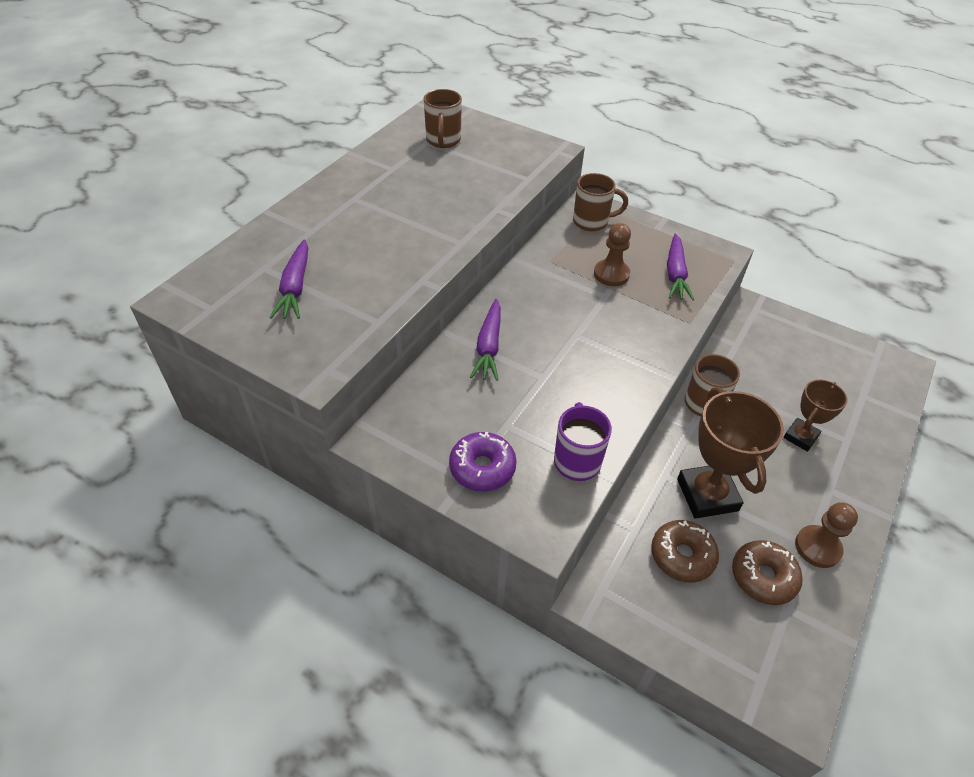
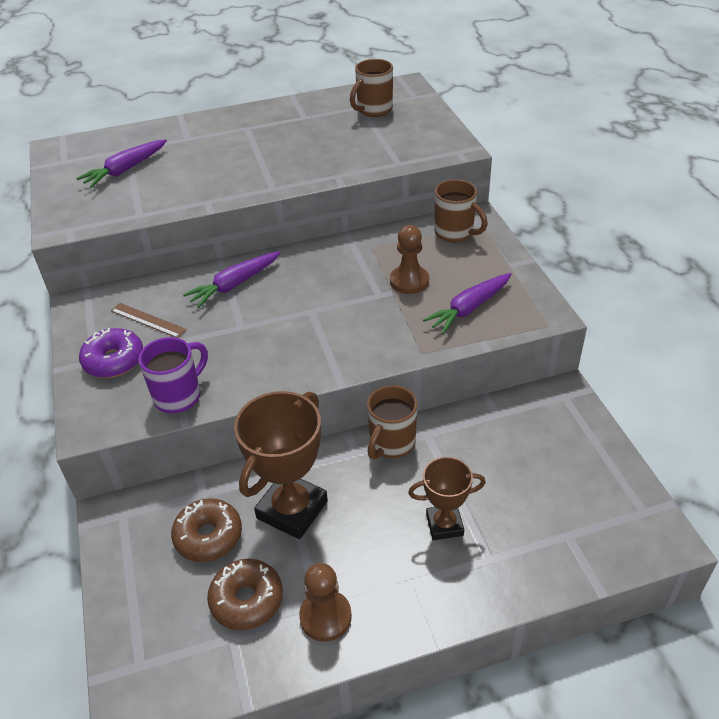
camera: 45 degrees right, 5 degrees down
(460, 417) = (148, 320): none -> brown ruler

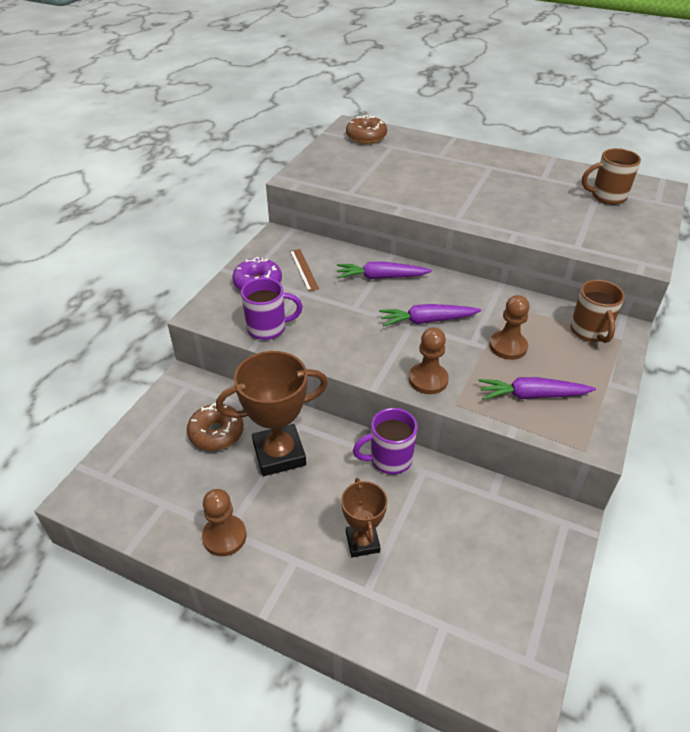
camera: 40 degrees right, 0 degrees up
(125, 170) = (375, 159): purple carrot -> purple carrot (427, 321)
(247, 600) = (195, 488): brown donut -> brown donut (366, 137)
(378, 348) = (428, 380): none -> brown pawn
(391, 443) = (389, 459): brown mug -> purple mug
(444, 525) = (362, 542): brown trophy -> brown trophy turned 45 degrees clockwise

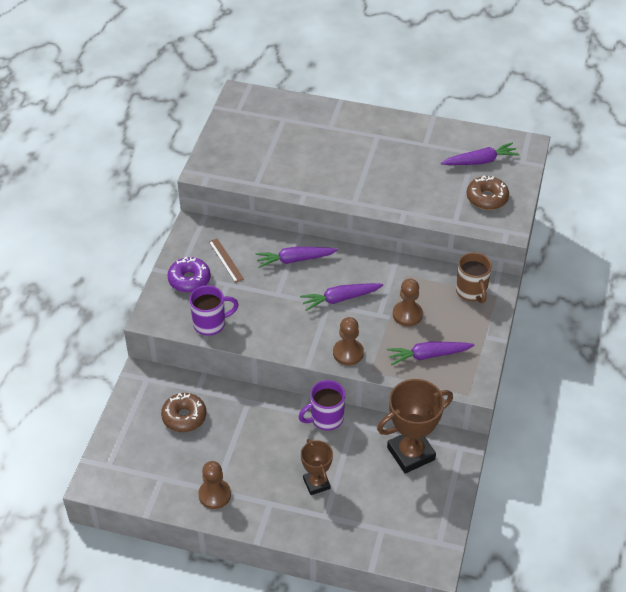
camera: 10 degrees left, 5 degrees up
(279, 454) = (239, 427): brown trophy -> brown trophy (411, 453)
(366, 137) = (257, 109): brown donut -> brown donut (487, 198)
(607, 197) = (480, 161): brown mug -> purple carrot

